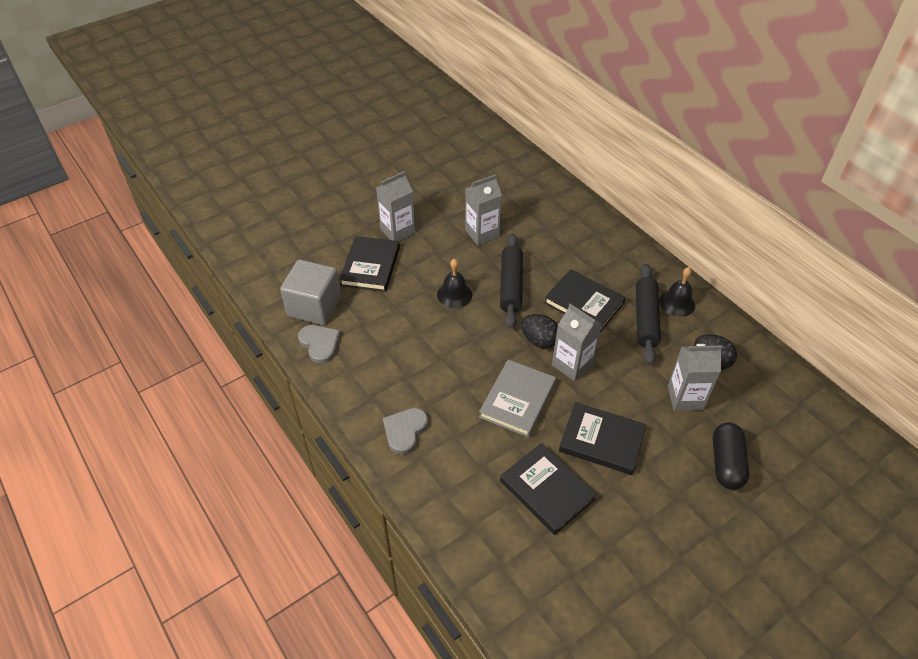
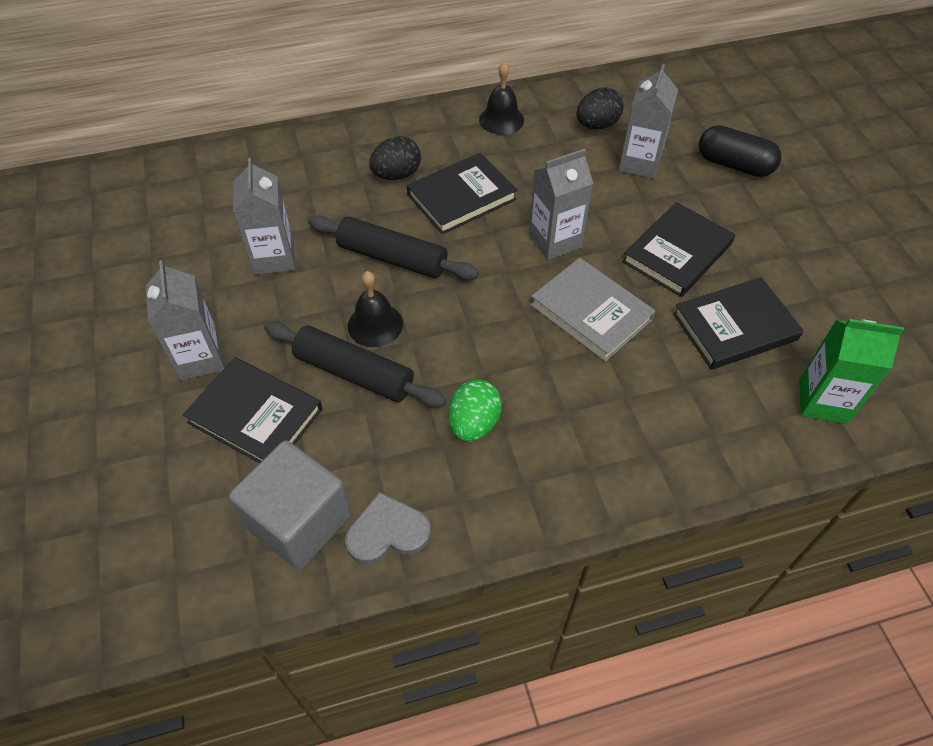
camera: 70 degrees left, 5 degrees up
(403, 362) = (474, 424): none -> green egg
(405, 431) = (601, 455): grey heart -> none
(503, 558) = (823, 401): none -> green carton
(539, 340) = (502, 259): black egg -> black egg (396, 175)
(645, 319) = (513, 153): black rolling pin -> black rolling pin (354, 373)

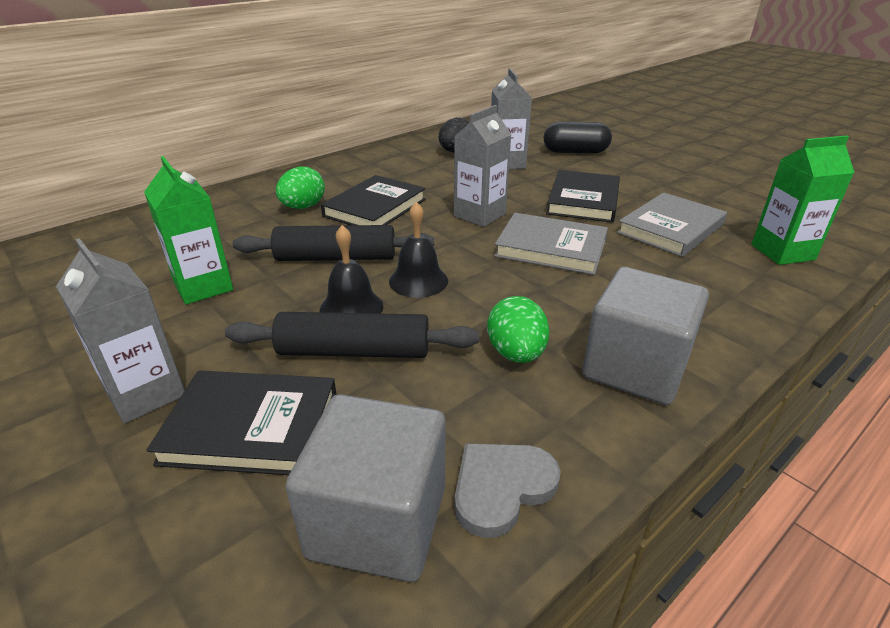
camera: 25 degrees left, 20 degrees down
(274, 258) = (203, 287): grey carton -> green carton
(396, 175) = (303, 207): black egg -> green egg
(501, 119) = (375, 162): black bell -> black bell (418, 281)
(557, 475) = (635, 368): none -> grey cube
(735, 327) = (671, 228): black book -> grey book

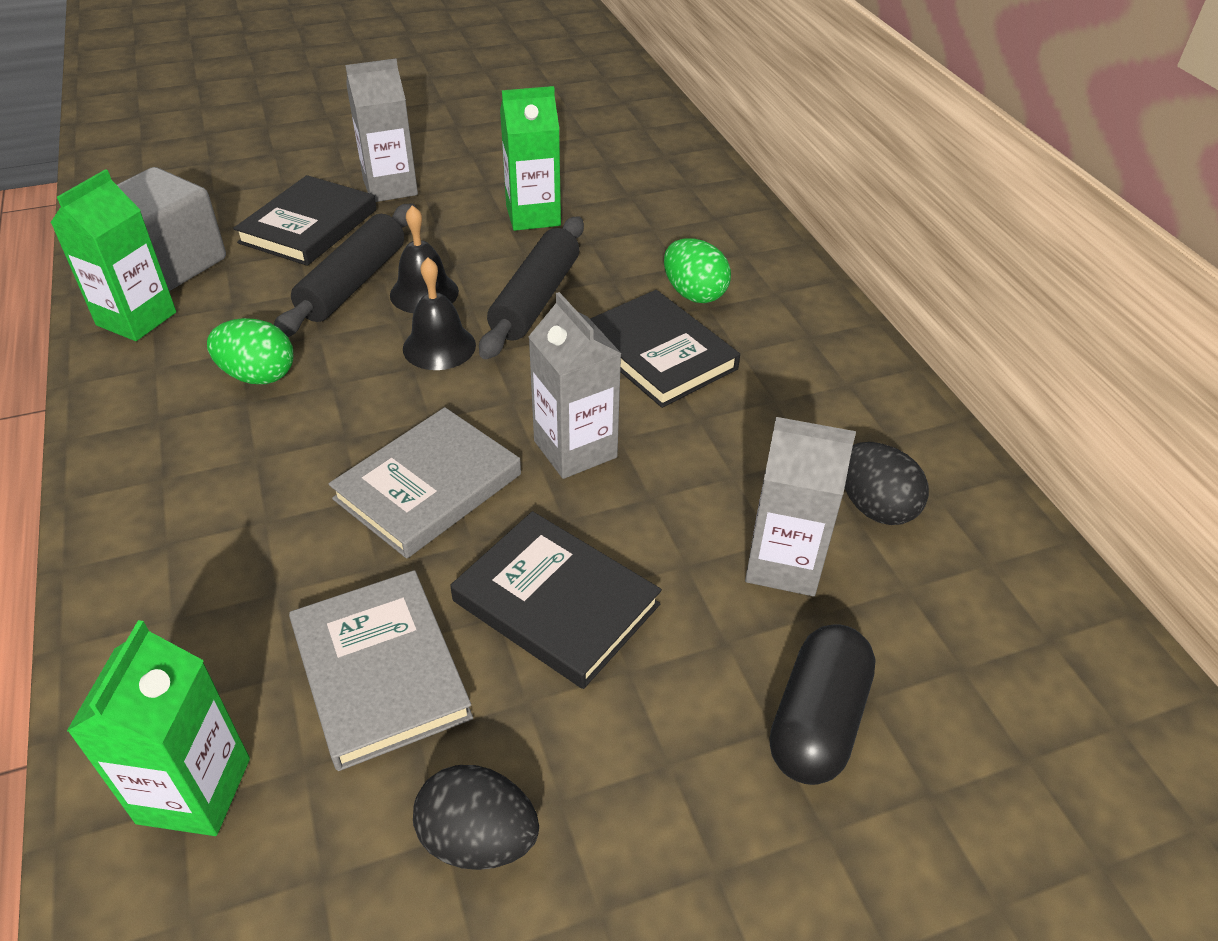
camera: 110 degrees right, 10 degrees up
(501, 488) = (136, 319): grey heart -> green carton
(635, 368) = (160, 448): grey cube -> none
(700, 193) = (478, 839): none -> black egg

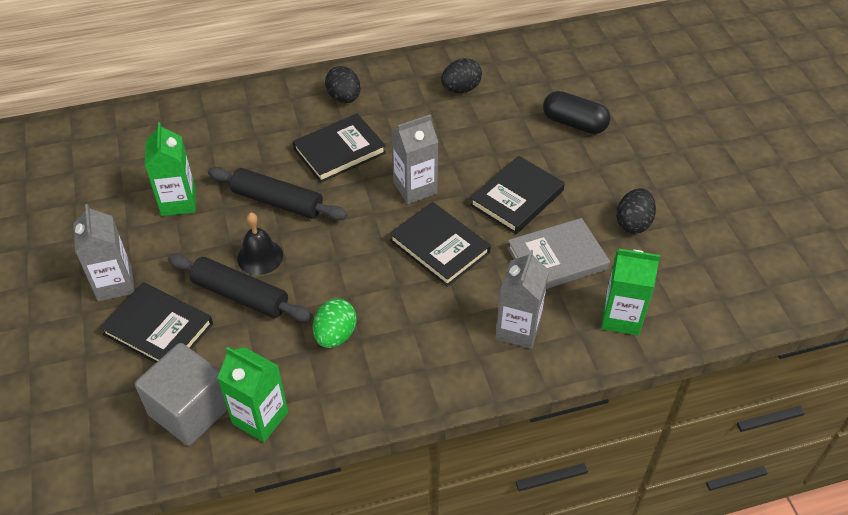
camera: 85 degrees left, 5 degrees up
(428, 487) = (439, 246): grey book -> black book
(439, 346) = (319, 247): black bell -> none
(694, 294) = (285, 132): green egg -> none
(784, 563) = (494, 122): grey carton -> grey carton (518, 329)
(796, 350) = (344, 98): none -> black egg

